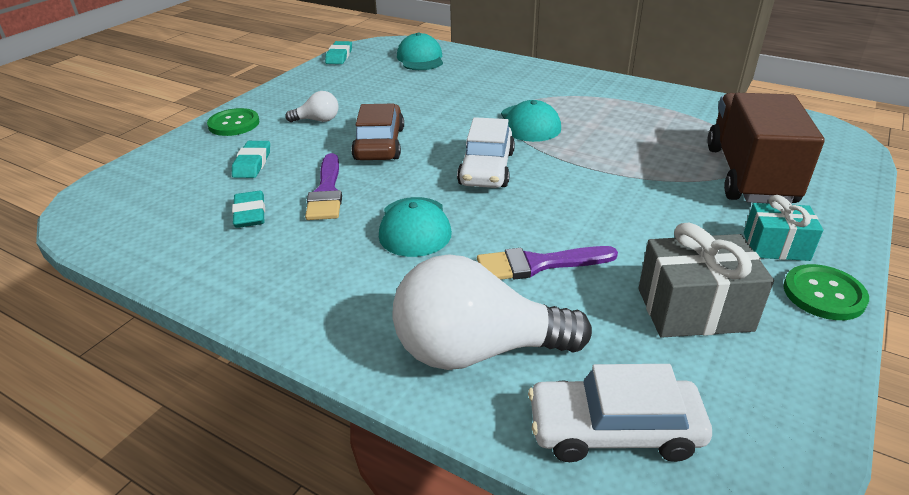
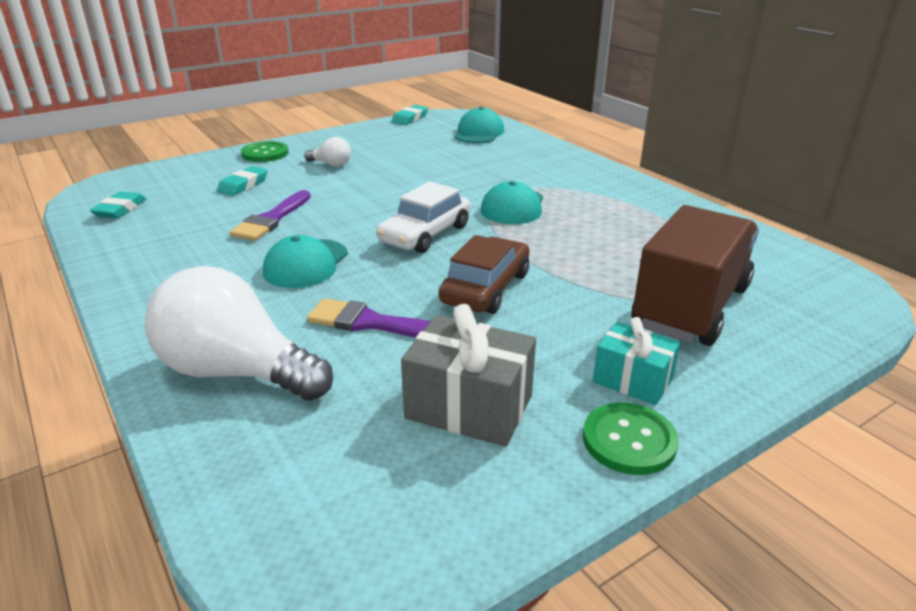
camera: 25 degrees right, 5 degrees down
(250, 213) = (197, 221): turquoise eraser -> turquoise eraser (120, 209)
(379, 144) = (358, 193): brown car -> brown car (486, 288)
(614, 430) = (266, 475): white car -> none

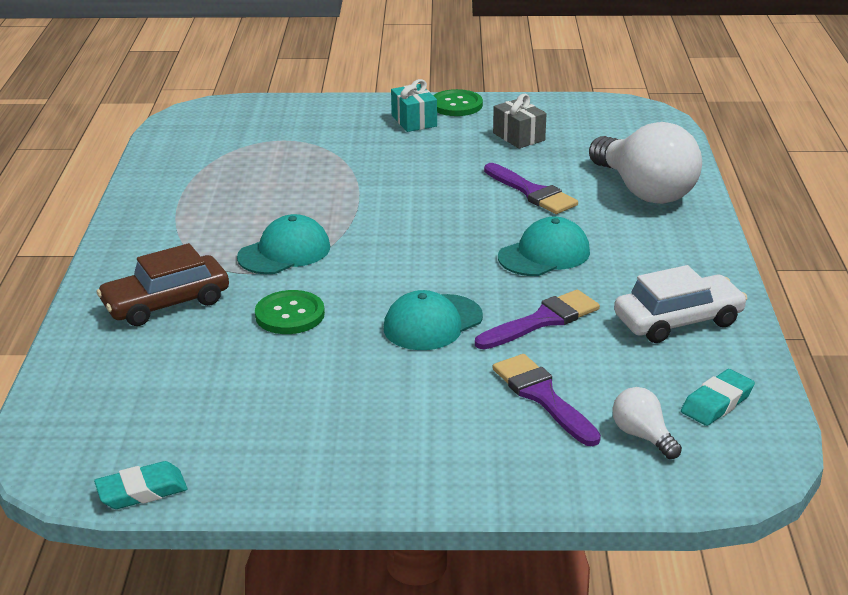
camera: 145 degrees left, 0 degrees up
(243, 185) = (542, 397): turquoise eraser -> purple brush
(265, 153) = (468, 469): green button -> green button (290, 315)
(331, 164) = (396, 400): white light bulb -> white light bulb (642, 436)
(425, 234) = (409, 250): white car -> white car (678, 321)
(469, 407) = (519, 137): grey gift -> grey gift, size x0.65
(479, 133) = (110, 398): turquoise cap -> turquoise cap (432, 323)
(486, 288) = (423, 189): brown car -> brown car (166, 303)
(690, 306) = (309, 138): brown truck -> none

